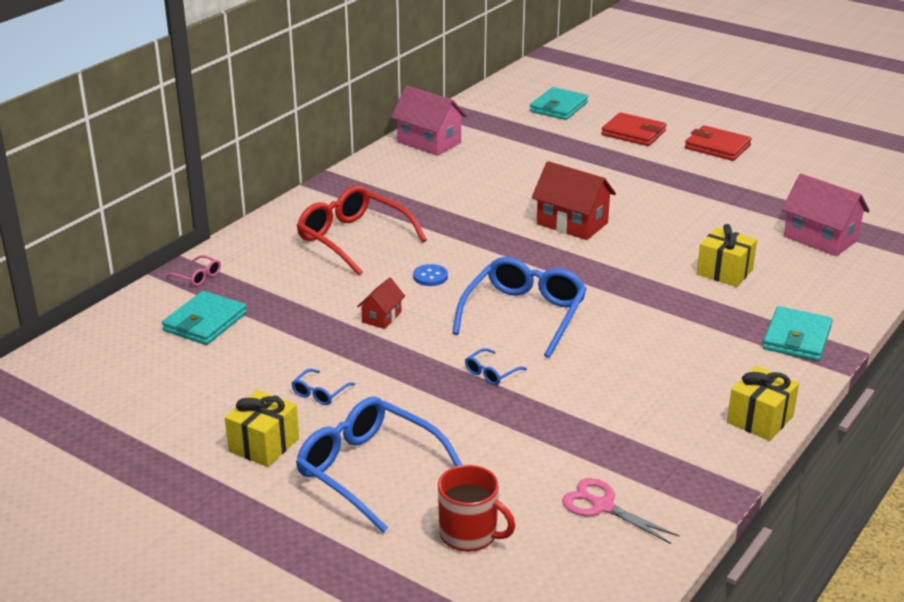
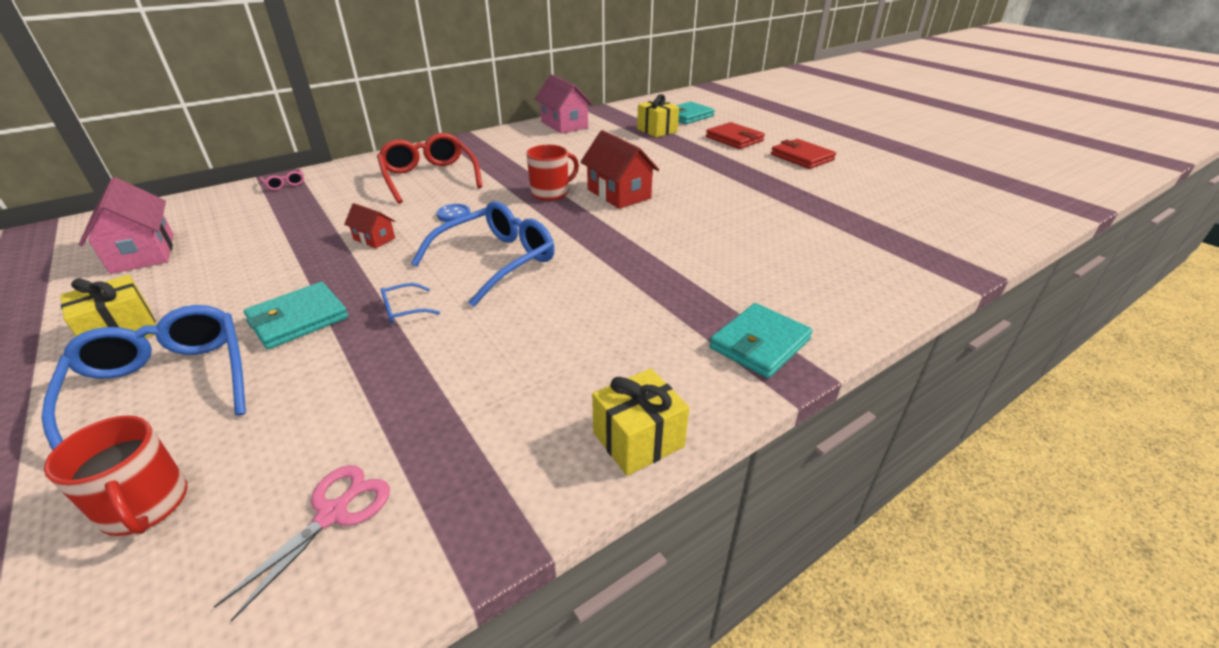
camera: 20 degrees right, 5 degrees up
(205, 322) = (240, 217): turquoise wallet -> turquoise wallet (298, 319)
(320, 393) = (237, 294): blue glasses -> none
(381, 317) = (374, 239): red house -> red house turned 75 degrees clockwise
(503, 234) = (551, 193): none -> red mug
(602, 506) = (333, 514): pink scissors -> pink scissors turned 60 degrees clockwise
(724, 272) = (728, 258): yellow gift -> yellow gift (657, 130)
(820, 238) = (855, 245): pink house -> pink house (143, 253)

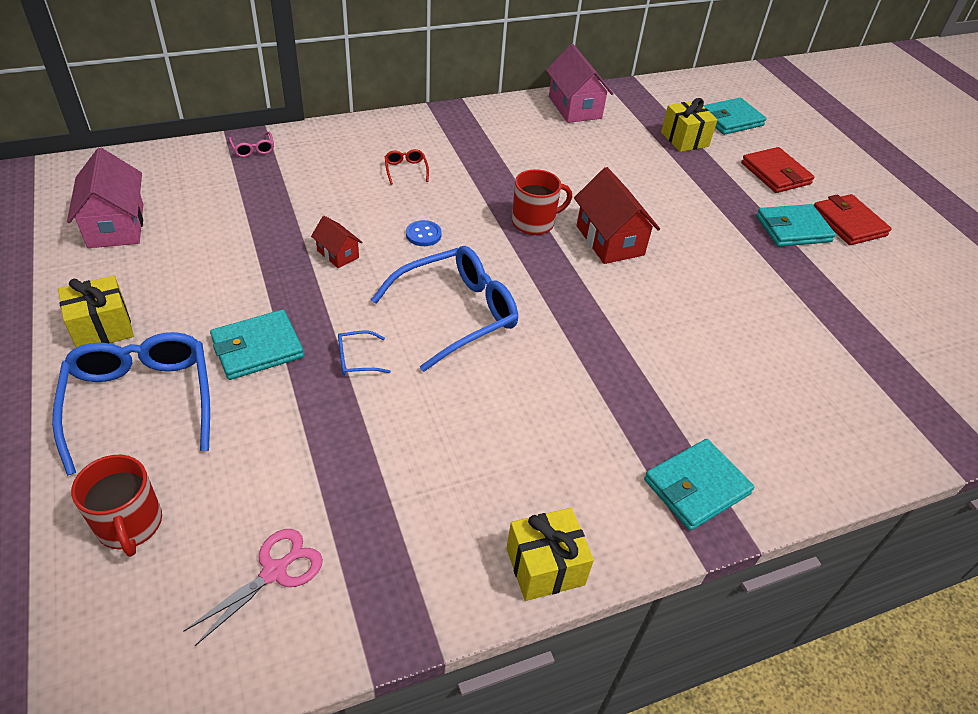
camera: 10 degrees right, 10 degrees up
(429, 177) = (406, 170): red glasses -> red glasses, size x0.42
(762, 166) = (793, 229): none -> turquoise wallet

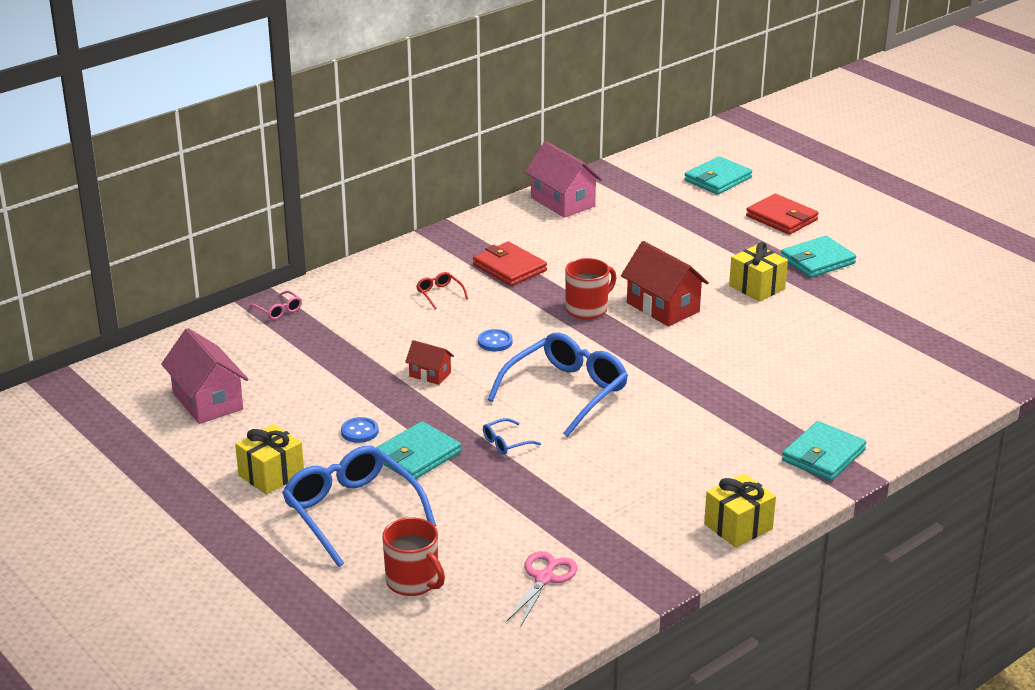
camera: 15 degrees left, 15 degrees down
(224, 301) = (359, 431): none -> blue button
(684, 139) = (683, 207): yellow gift -> yellow gift (757, 287)
(848, 223) = (863, 245): red wallet -> red wallet (509, 268)

